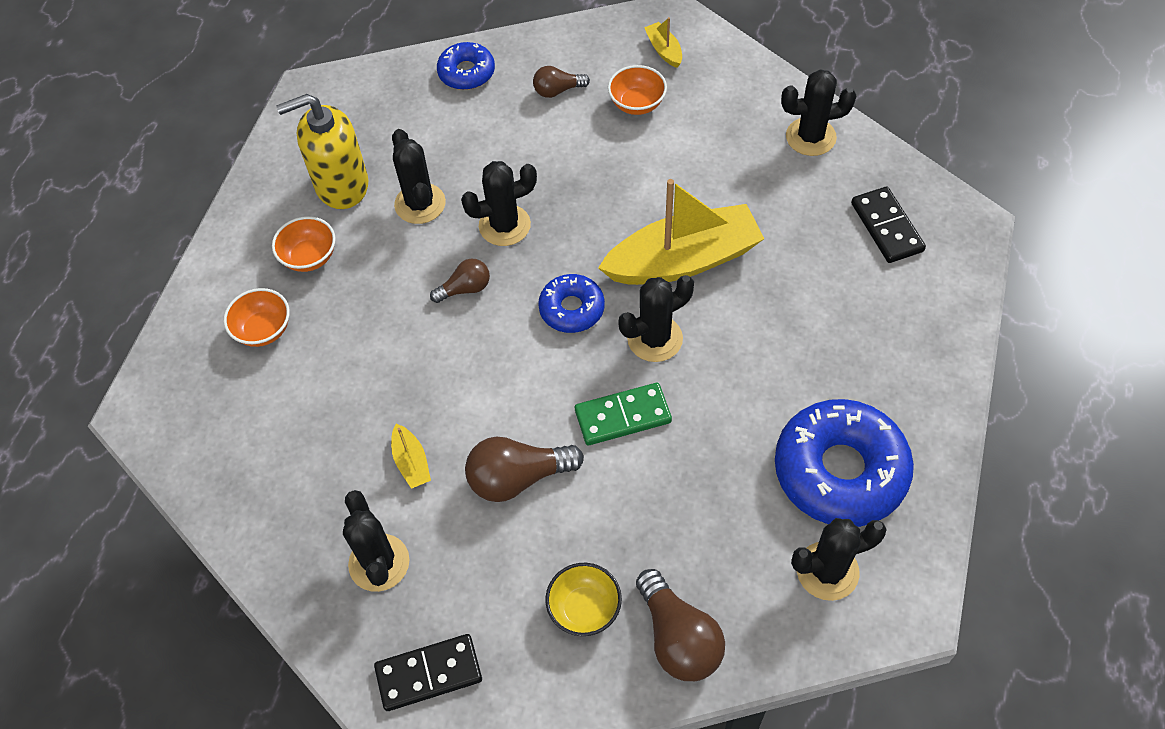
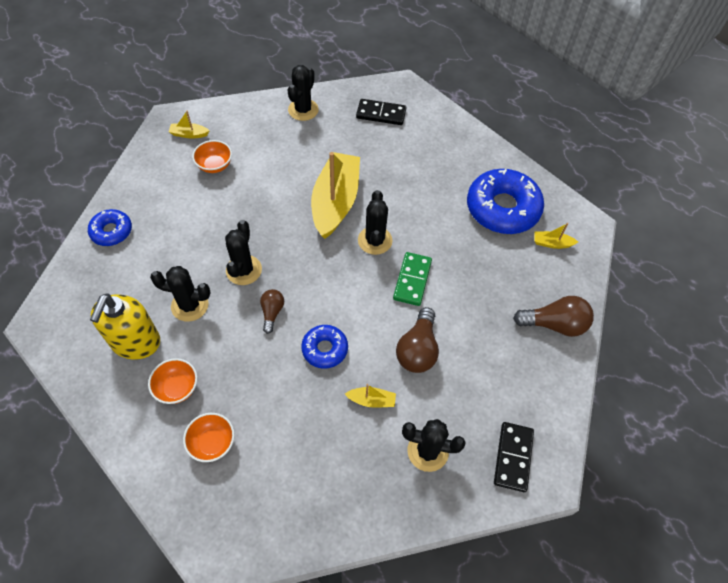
camera: 65 degrees left, 0 degrees up
(557, 90) = (170, 195): brown light bulb -> none
(571, 309) = (327, 267): blue donut -> blue donut (325, 349)
(584, 609) = (515, 358): yellow bowl -> none
(827, 571) = (552, 243): black cactus -> yellow boat

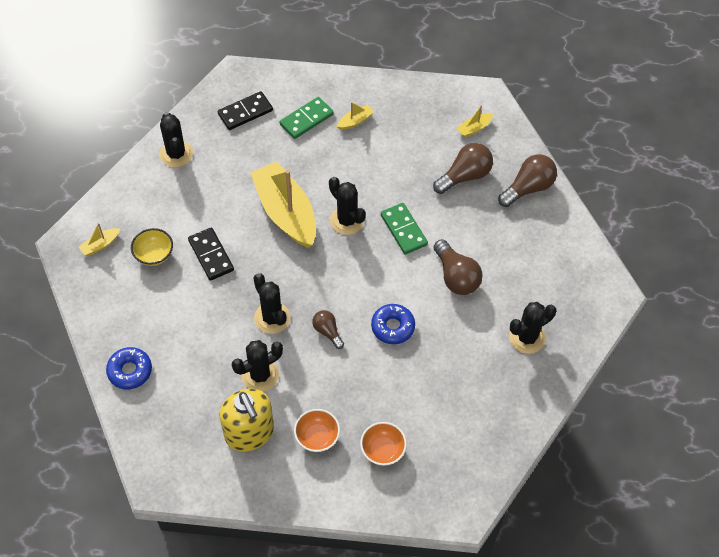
camera: 40 degrees left, 0 degrees up
(215, 165) = (154, 255): orange bowl -> yellow bowl
(371, 400) = (459, 335): yellow boat -> yellow boat (355, 121)
(421, 148) = (306, 119): none -> green domino
(502, 208) = (415, 126): blue donut -> none
(506, 275) = (465, 176): none -> brown light bulb
(513, 457) = (581, 298): black domino -> black domino (211, 255)

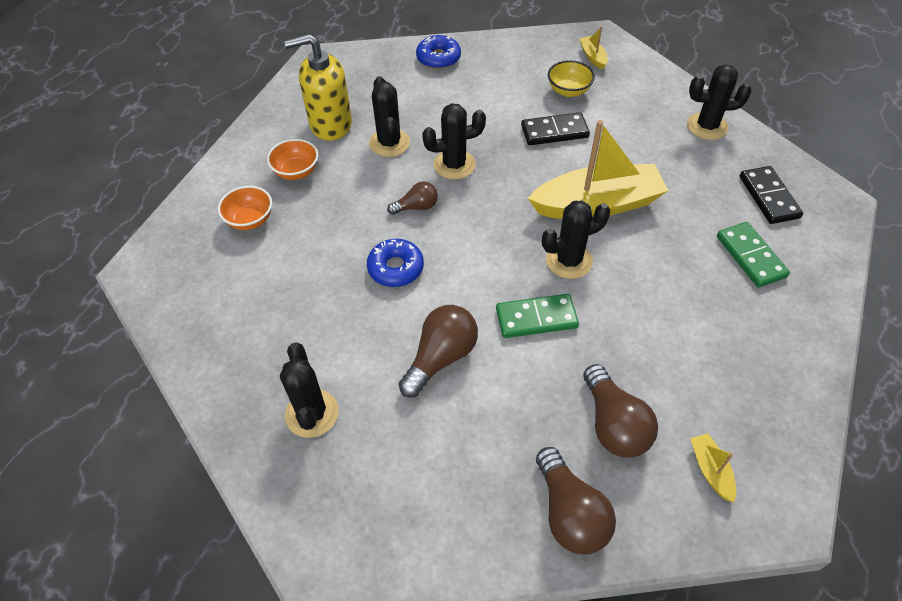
camera: 110 degrees right, 5 degrees down
(355, 121) = (742, 311): yellow boat -> none
(456, 277) = (441, 357): brown light bulb -> brown light bulb turned 135 degrees clockwise

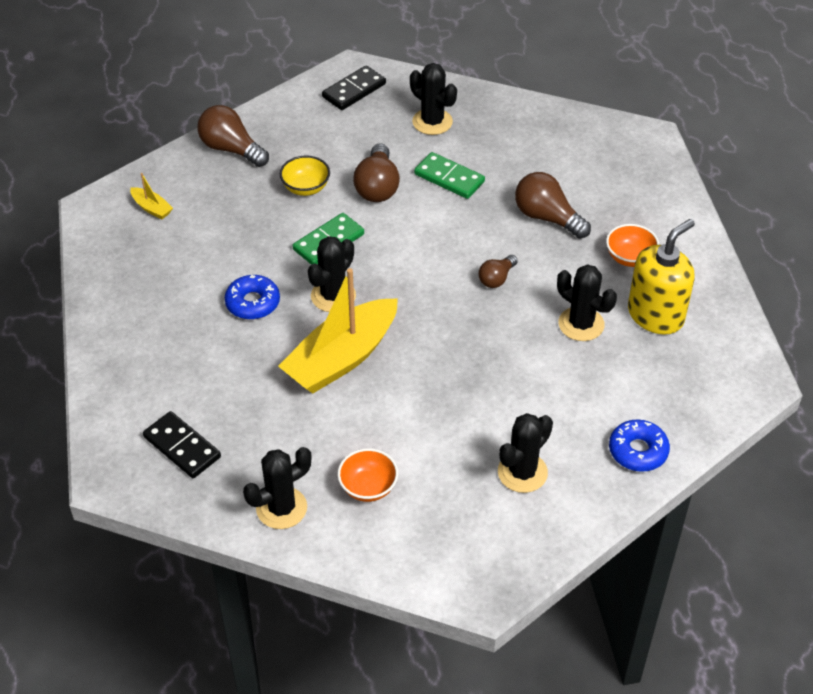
camera: 145 degrees right, 5 degrees down
(250, 220) = (616, 204): orange bowl -> orange bowl (368, 487)
(395, 268) = (465, 225): blue donut -> blue donut (253, 303)
(454, 165) = (501, 333): black cactus -> black cactus (522, 472)
(554, 131) = (436, 418): black domino -> black domino (354, 90)
(568, 91) = (460, 480): yellow bowl -> yellow bowl (306, 188)
(593, 57) = (469, 549): yellow boat -> none
(614, 424) = (230, 203): brown light bulb -> brown light bulb (547, 217)
(750, 256) = (178, 374): green domino -> green domino (449, 178)

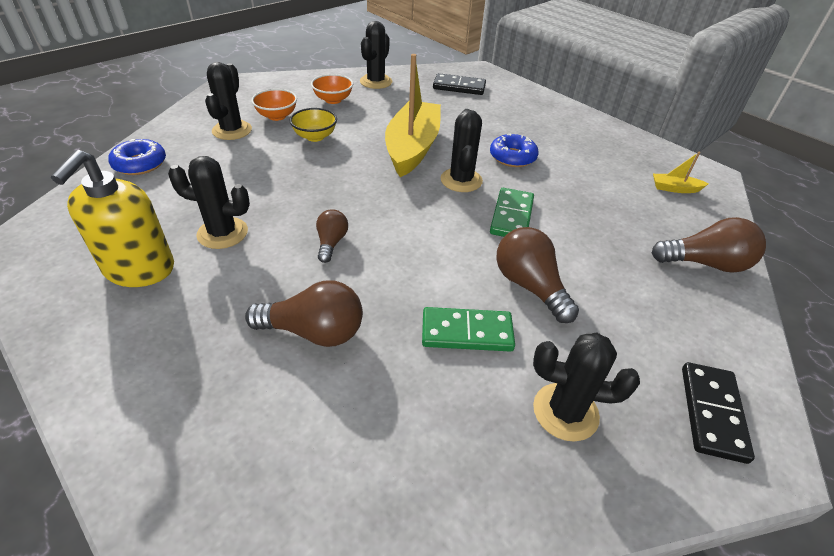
camera: 145 degrees right, 5 degrees down
(306, 188) = (591, 255): yellow bowl -> yellow bowl (315, 137)
(630, 258) = (185, 322): orange bowl -> orange bowl (277, 116)

